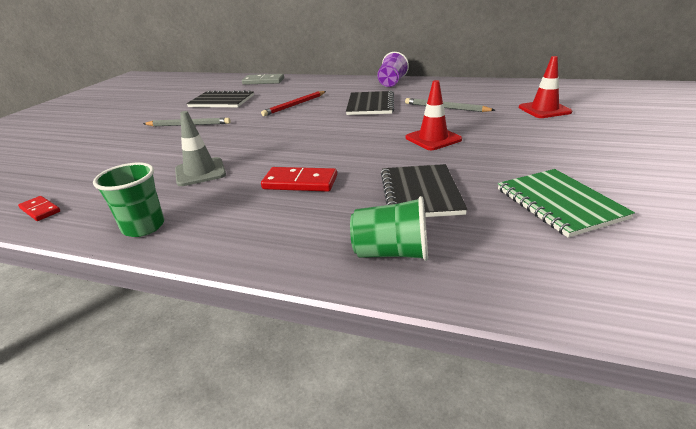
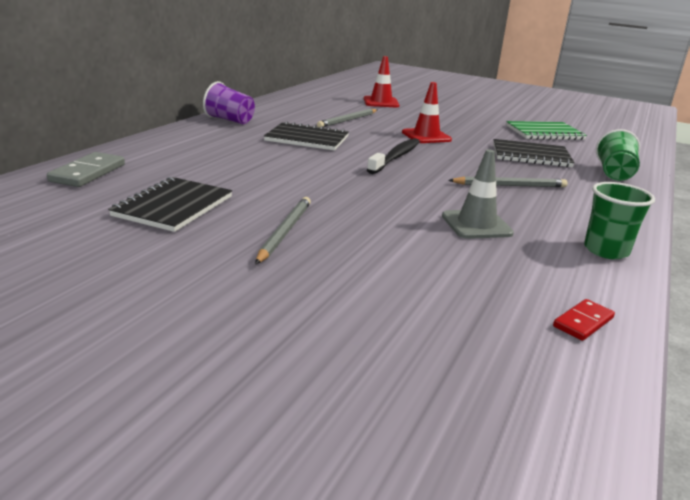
camera: 85 degrees left, 5 degrees down
(295, 105) = (263, 167): red pencil -> none
(300, 182) = (509, 185): red domino -> grey pencil
(349, 134) = (395, 157): none -> black toothbrush

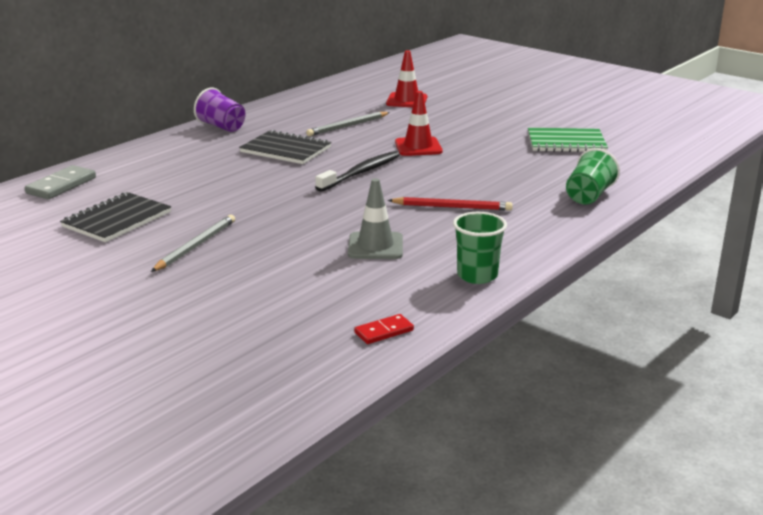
camera: 15 degrees right, 0 degrees up
(509, 185) = (452, 207): grey pencil -> red pencil
(531, 155) = (515, 172): black notebook -> none

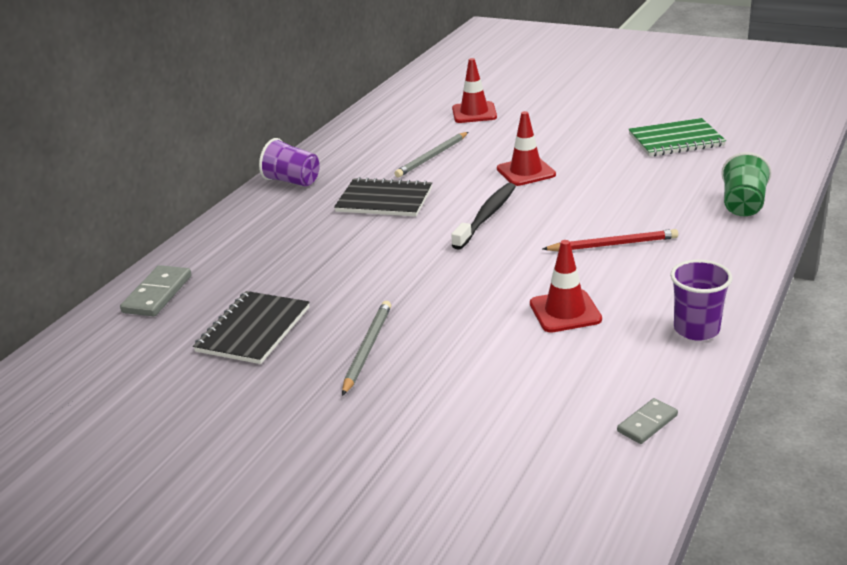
camera: 10 degrees left, 5 degrees up
(375, 246) = (565, 311): grey traffic cone -> red traffic cone
(384, 331) = (647, 423): red domino -> grey domino
(477, 275) = (696, 329): green cup -> purple cup

